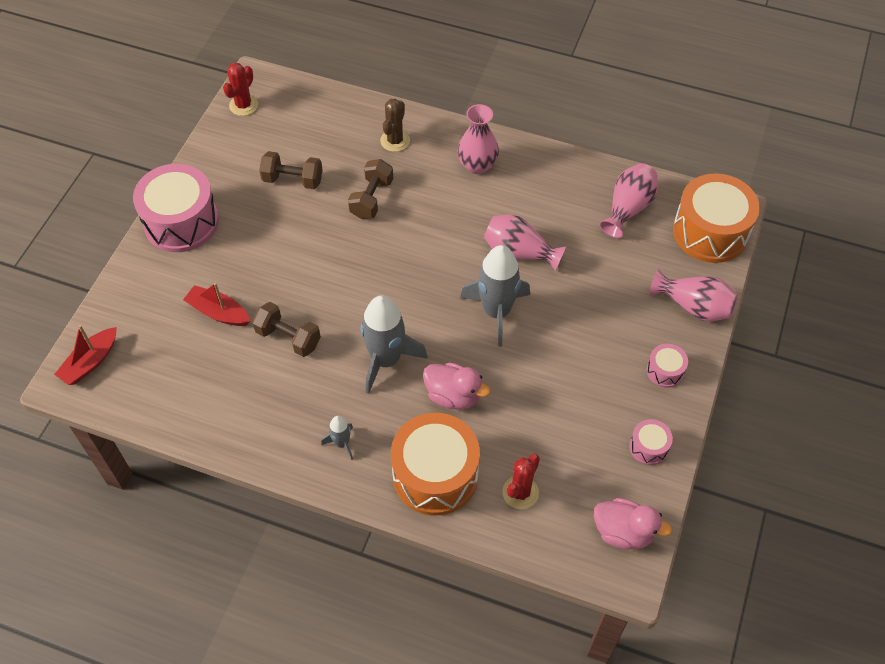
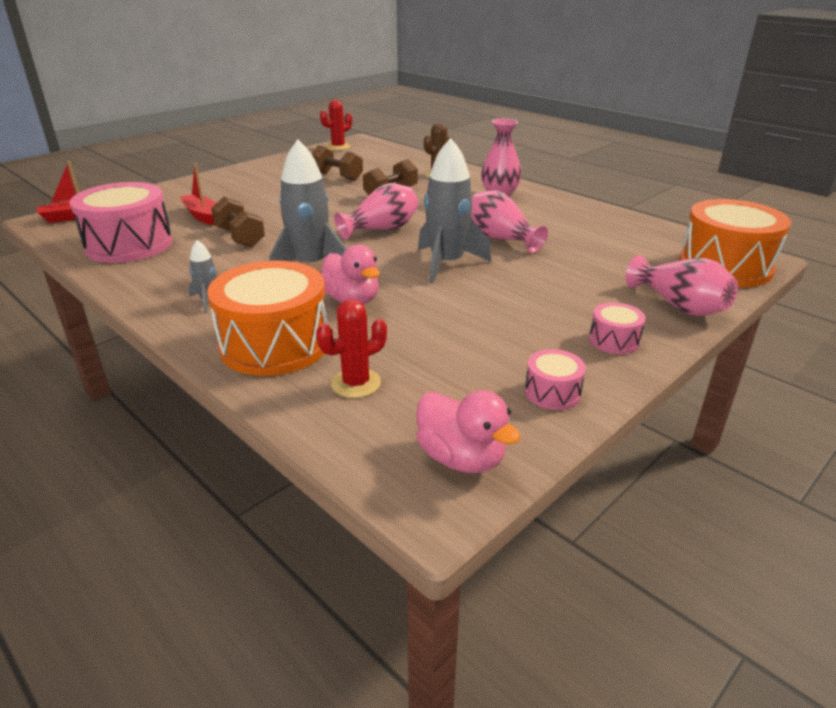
camera: 25 degrees right, 25 degrees down
(181, 222) = (232, 177): pink drum -> pink drum (129, 245)
(628, 208) = (635, 238): pink vase -> pink vase (381, 229)

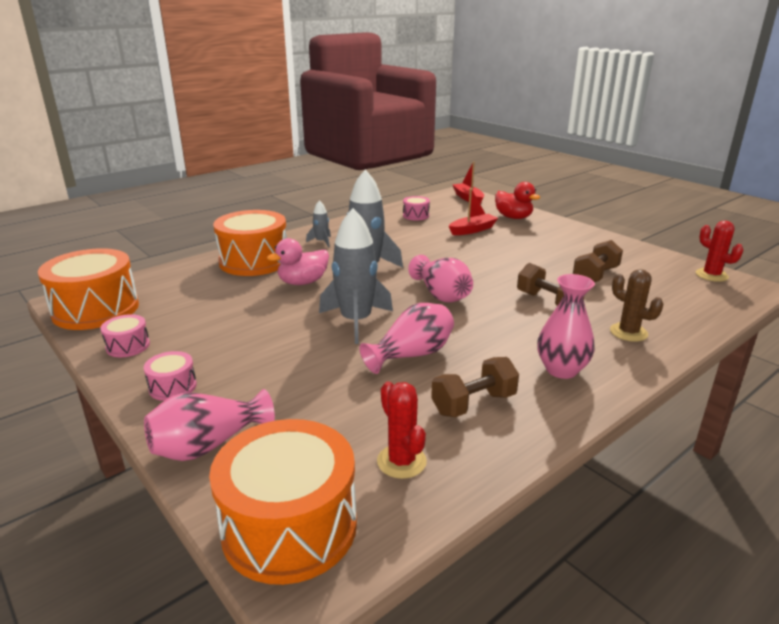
camera: 95 degrees right, 5 degrees down
(129, 245) = (416, 215): pink drum -> pink drum, size x0.46
(169, 197) = (513, 217): none -> red duck
(240, 237) = (426, 244): brown dumbbell -> brown dumbbell (473, 404)
(356, 383) = (193, 283): red cactus -> red cactus (401, 461)
(461, 458) = (96, 309): pink duck -> orange drum

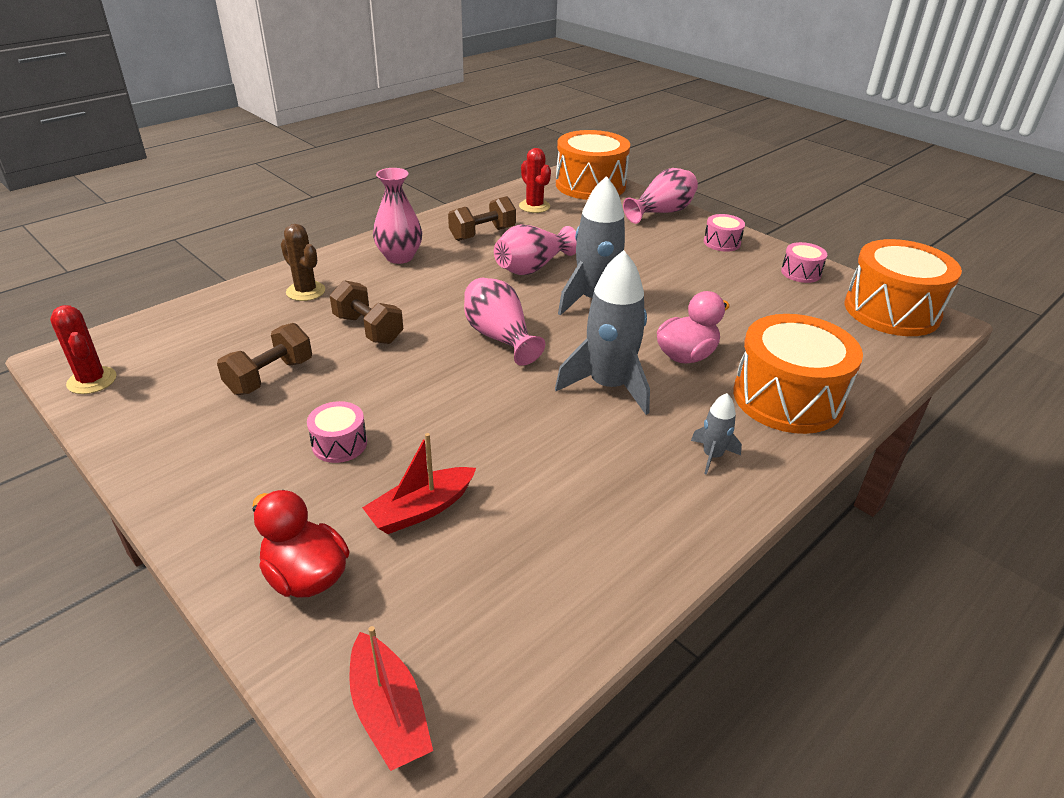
camera: 175 degrees right, 10 degrees up
(416, 215) = (545, 578): pink drum -> pink drum (339, 444)

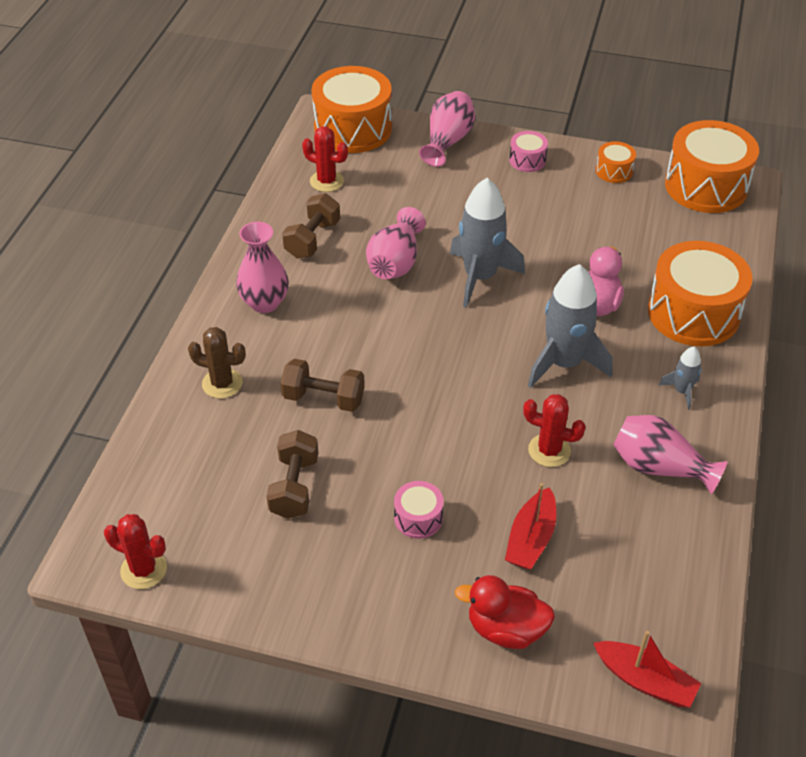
camera: 30 degrees left, 10 degrees up
(500, 337) = (440, 354): pink vase -> pink vase (659, 467)
(520, 446) = (549, 450): none -> red cactus
(801, 273) = (614, 171): pink drum -> orange drum

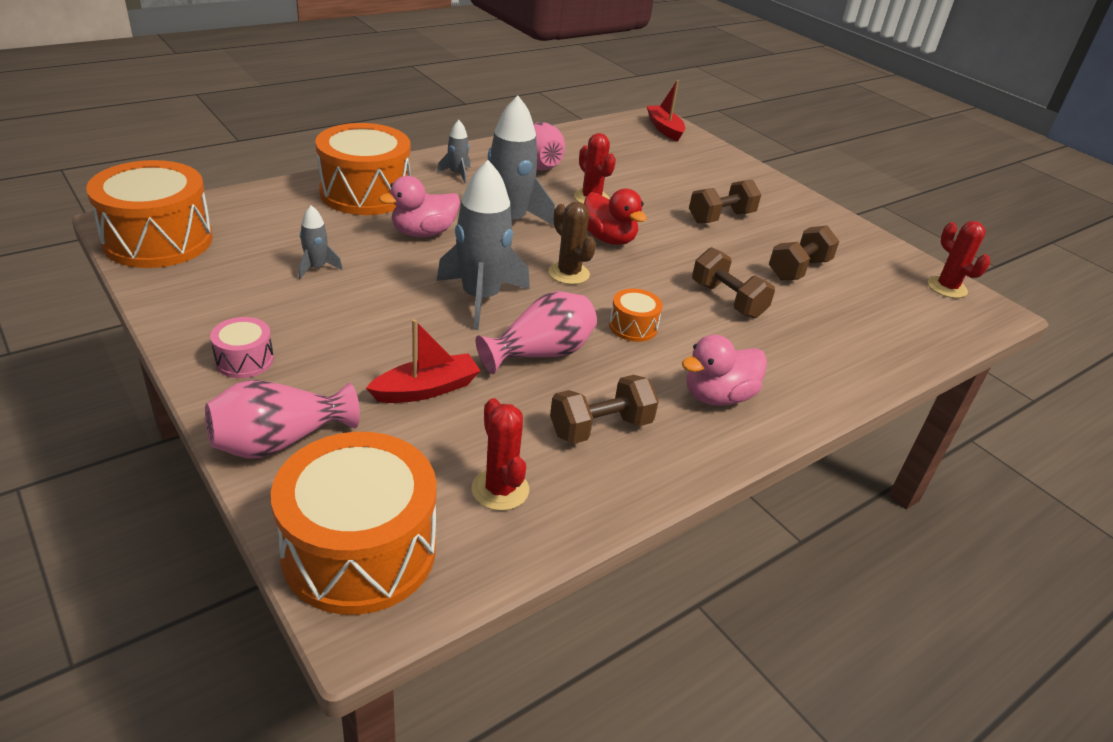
camera: 145 degrees left, 10 degrees down
(222, 383) = (815, 356): brown cactus -> brown cactus (569, 273)
(265, 303) = (717, 396): pink vase -> pink duck
(418, 518) = (721, 217): pink drum -> brown dumbbell
(506, 629) = (717, 167): red duck -> red duck (608, 239)
(531, 539) = (658, 180): red boat -> red boat (426, 389)
(599, 230) = (316, 268): none -> grey rocket
(614, 171) = (195, 298): orange drum -> orange drum (633, 327)

